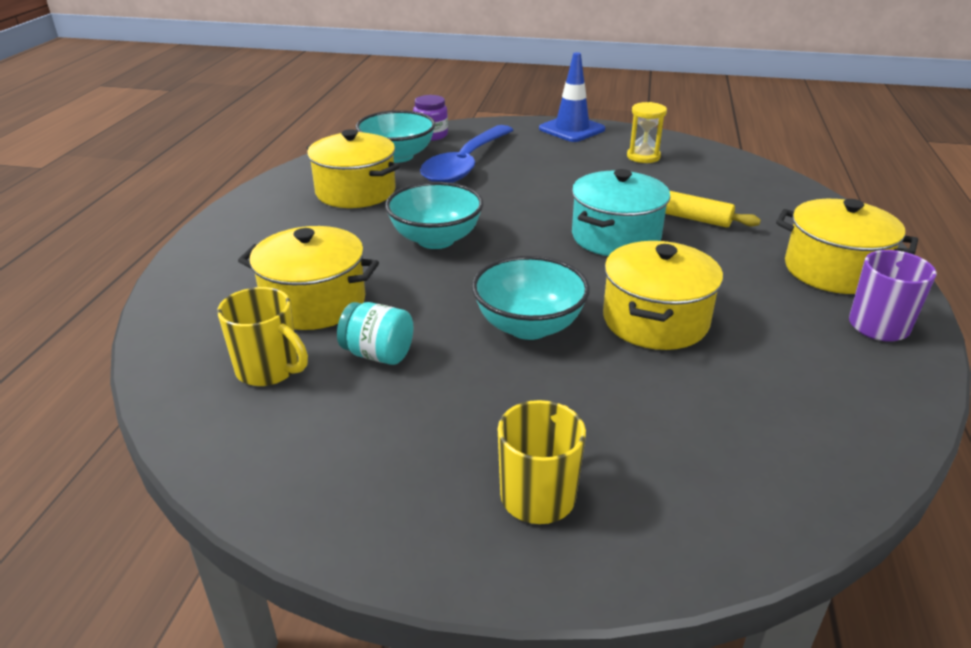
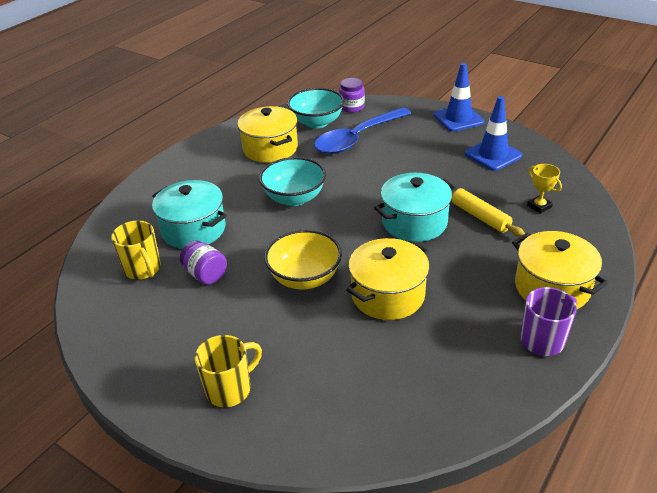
camera: 25 degrees right, 5 degrees up
(314, 303) = (193, 229): yellow pot -> turquoise pot
(378, 354) = (205, 274): turquoise jar -> purple jar
(529, 326) = (305, 278): turquoise bowl -> yellow bowl
(643, 157) = (493, 155): yellow hourglass -> blue traffic cone
(741, 196) = (539, 206): none -> yellow trophy

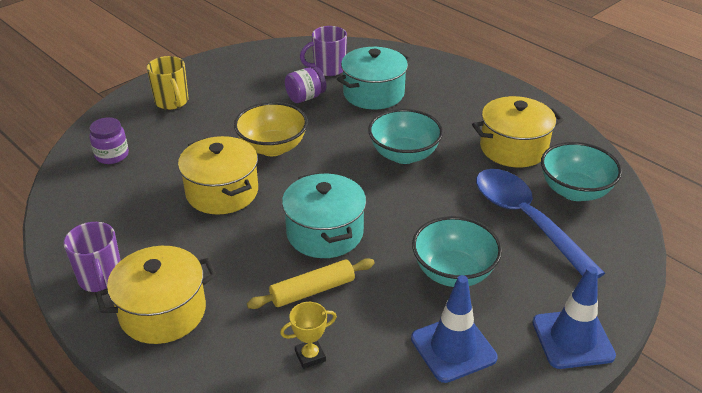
camera: 100 degrees right, 0 degrees up
(143, 269) = (328, 69): yellow mug -> purple mug
(352, 107) = (618, 229): purple jar -> purple jar (112, 155)
(426, 161) = (453, 272): none -> turquoise bowl

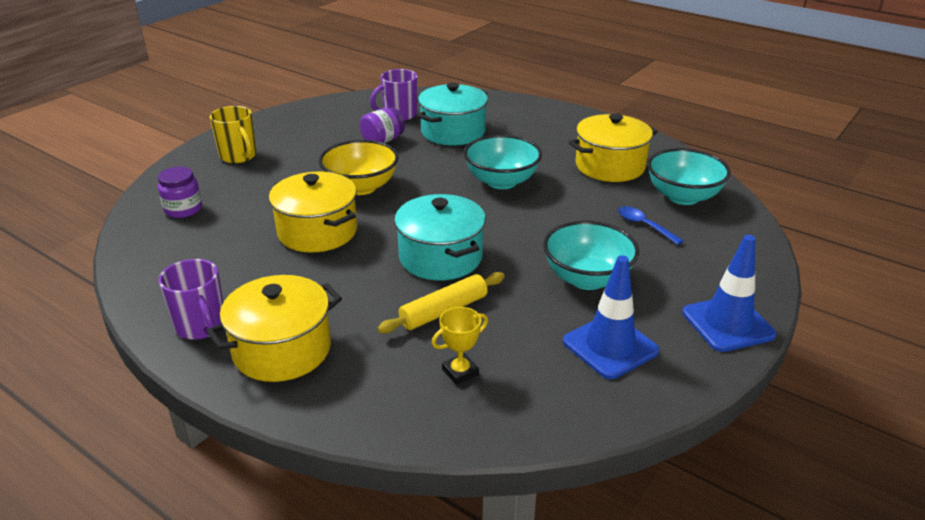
camera: 10 degrees left, 5 degrees down
(526, 220) = (644, 225): blue spoon -> blue spoon, size x0.43

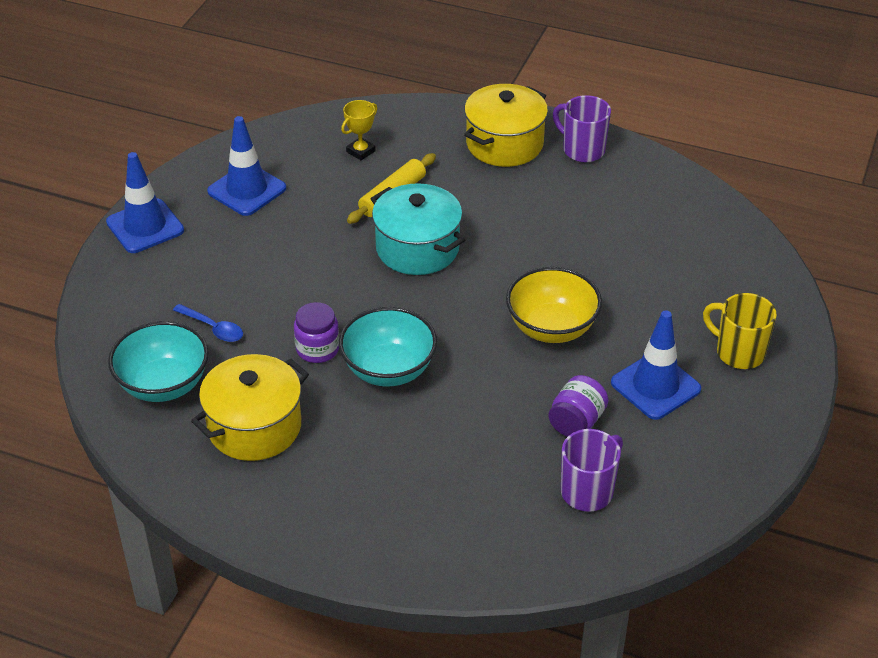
camera: 165 degrees right, 10 degrees up
(183, 209) = (718, 259): purple jar -> purple jar (317, 349)
(314, 149) = (655, 386): none -> blue traffic cone
(317, 232) = (556, 256): yellow pot -> none
(453, 132) = (488, 462): turquoise pot -> none
(587, 278) = (271, 250): turquoise bowl -> none

